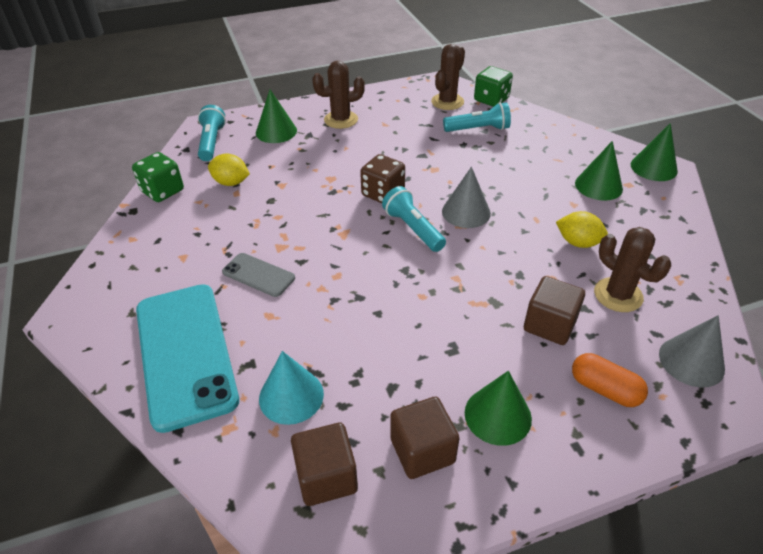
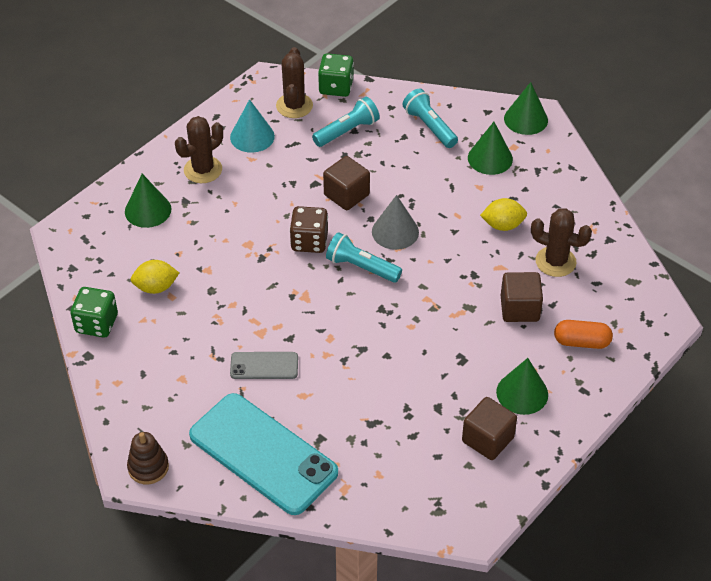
camera: 30 degrees left, 5 degrees up
(82, 318) = (148, 467): none -> brown stacking toy
(212, 142) = (92, 249): turquoise flashlight -> turquoise flashlight (429, 126)
(291, 396) = (371, 446): turquoise cone -> turquoise cone (252, 136)
(326, 477) = (437, 485): brown cube -> brown cube (346, 195)
(691, 361) = (628, 295): grey cone -> none

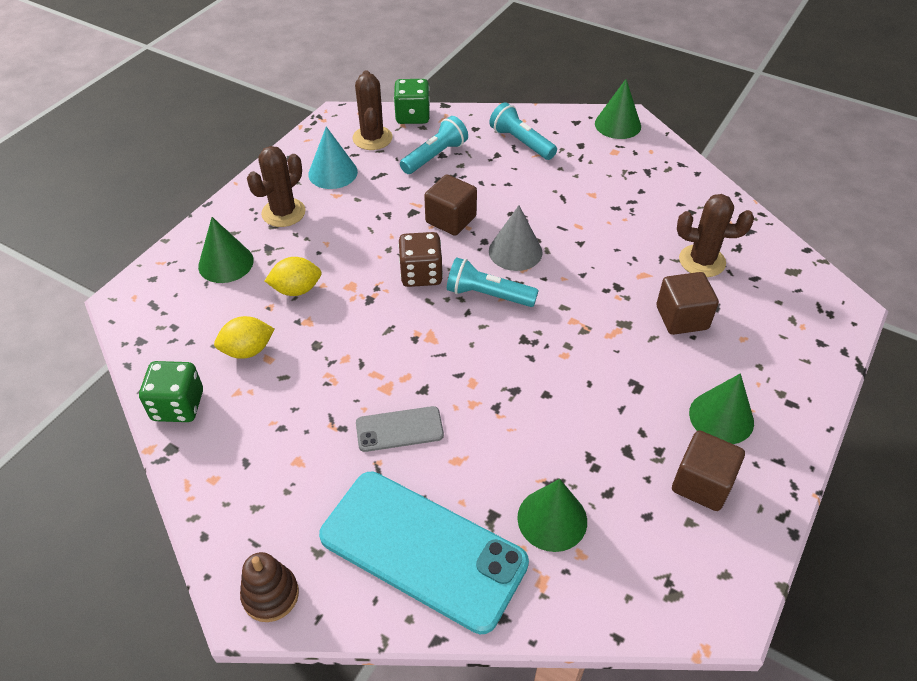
camera: 10 degrees left, 0 degrees up
(490, 158) = (594, 165): green cone -> green cone (552, 519)
(503, 225) = (631, 230): yellow lemon -> yellow lemon (296, 289)
(581, 342) = (765, 346): orange capsule -> none

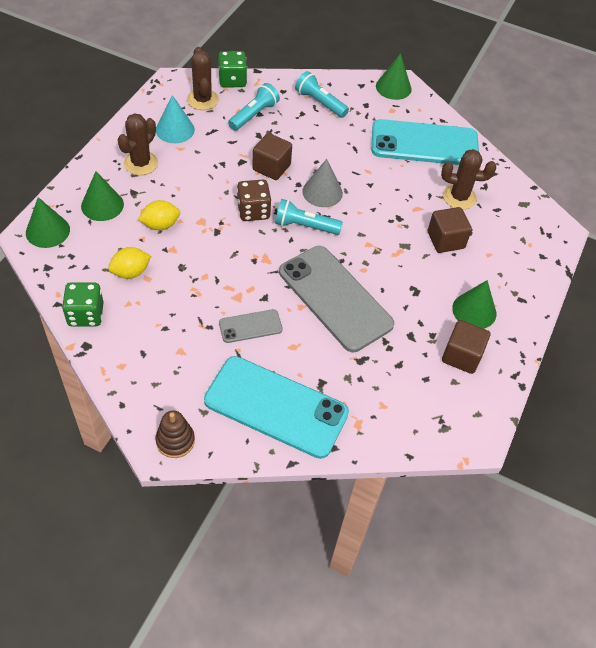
camera: 10 degrees left, 5 degrees up
(521, 393) = (335, 298): none -> grey phone
(552, 519) = (362, 383): green cone -> green cone (47, 231)
(656, 193) = (424, 144): none -> turquoise phone

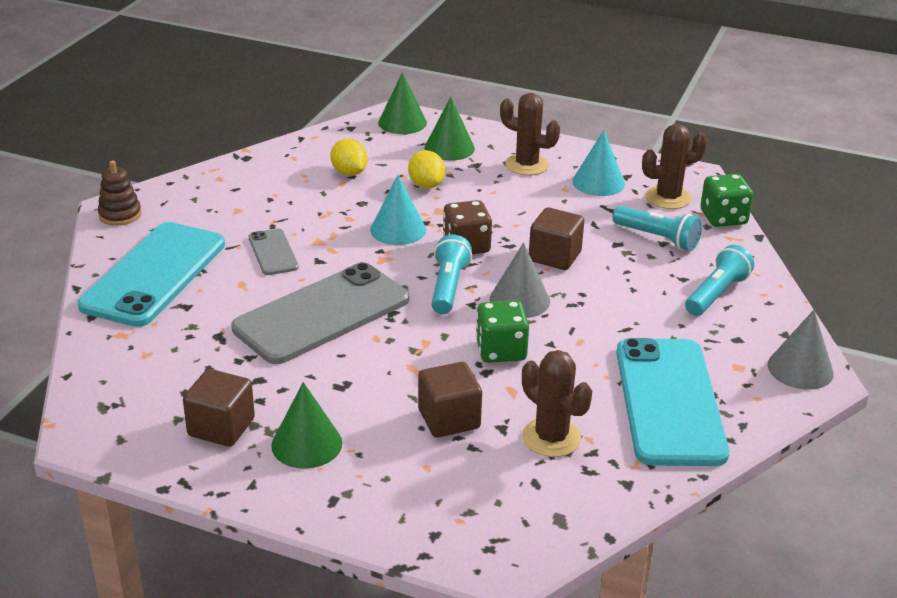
camera: 90 degrees right, 20 degrees down
(86, 314) = (287, 153): green dice -> green dice (501, 350)
(226, 247) = (398, 229): none -> turquoise cone
(393, 87) = (800, 369): green cone -> grey cone
(459, 197) = (551, 438): brown cactus -> brown cactus turned 45 degrees counterclockwise

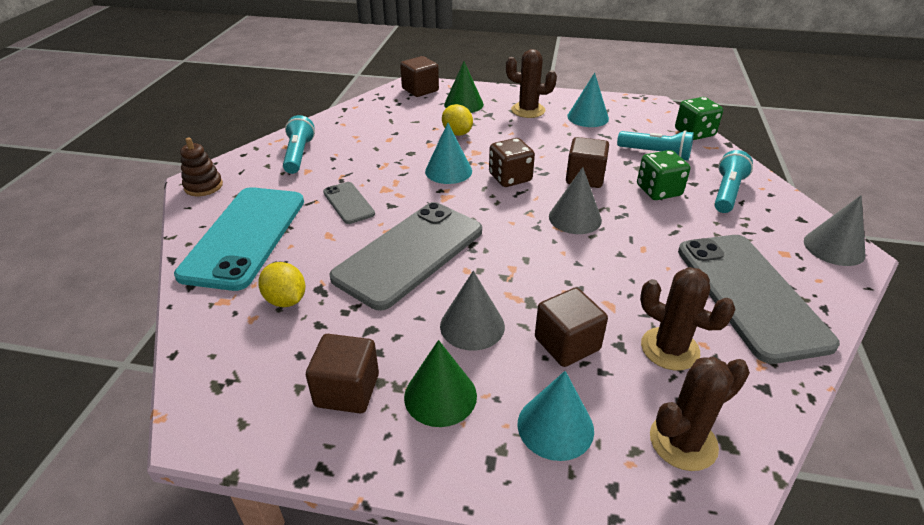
camera: 10 degrees left, 5 degrees up
(349, 173) = (392, 130): yellow lemon -> yellow lemon (286, 300)
(360, 390) = (472, 326): none -> grey cone
(402, 122) = (420, 90): green cone -> brown cube
(404, 483) = (555, 426): none -> turquoise cone
(448, 287) = (510, 214): turquoise flashlight -> turquoise flashlight (299, 155)
(501, 350) = (581, 266): green dice -> green dice (658, 191)
(668, 198) = (645, 123): brown cactus -> brown cactus (683, 442)
(669, 401) = (750, 294): turquoise phone -> grey phone

